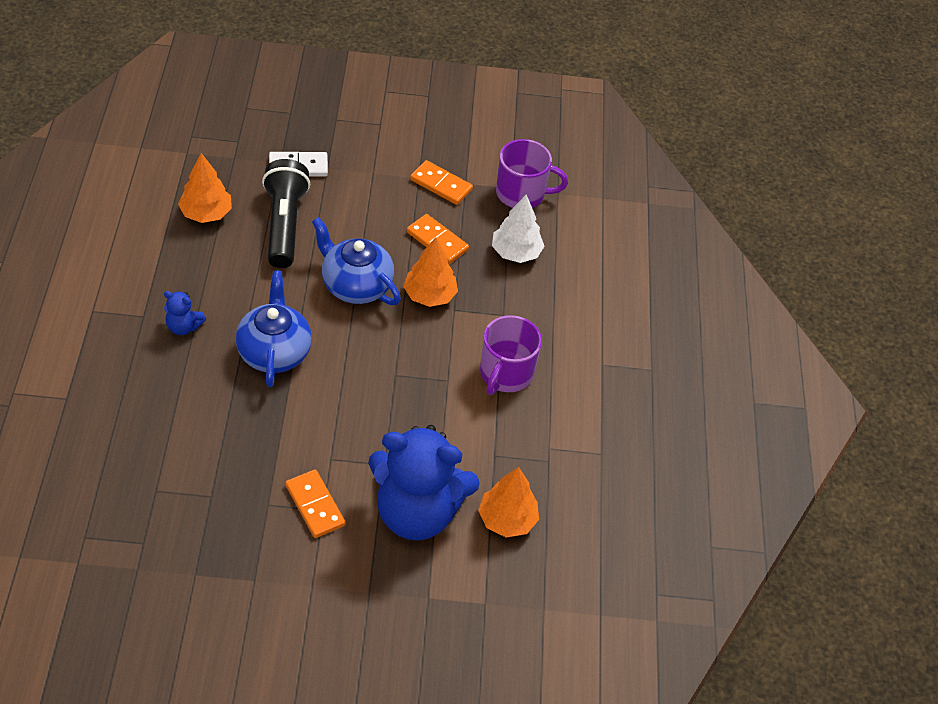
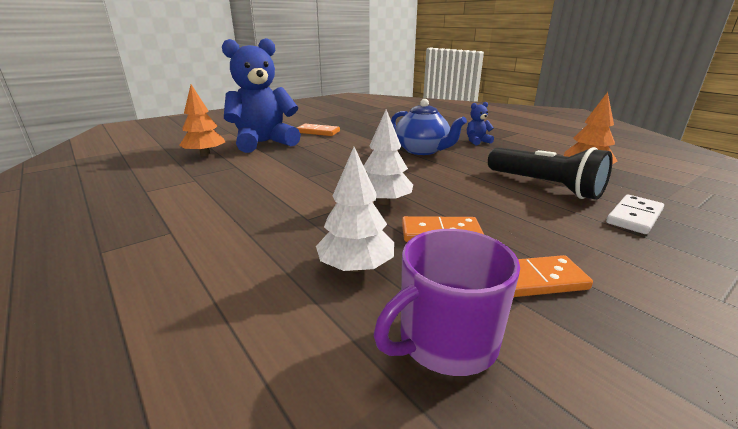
camera: 145 degrees right, 25 degrees down
(355, 285) = (440, 184): blue teapot -> none
(429, 295) = (384, 202): orange tree -> white tree
(505, 373) = (265, 193): purple mug -> none

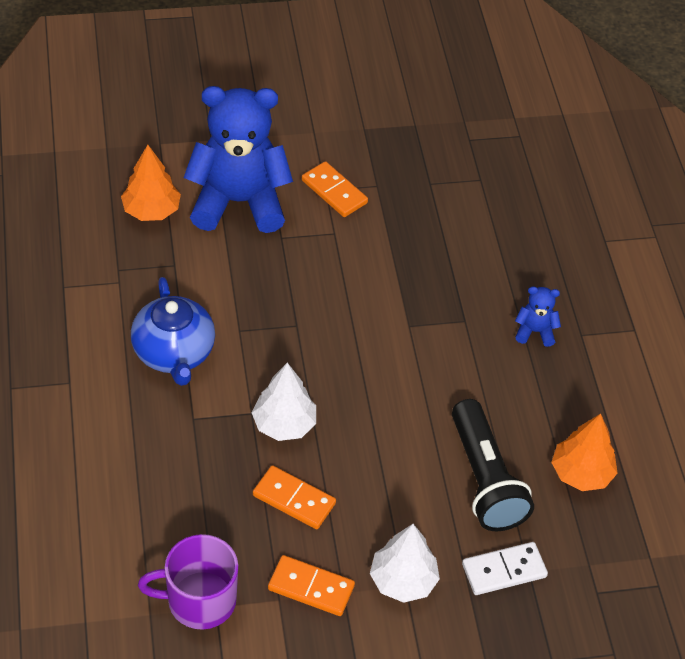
camera: 25 degrees right, 25 degrees up
(356, 267) = (192, 506): white tree -> white tree (403, 581)
(422, 150) = (431, 324): blue teapot -> blue teapot (174, 353)

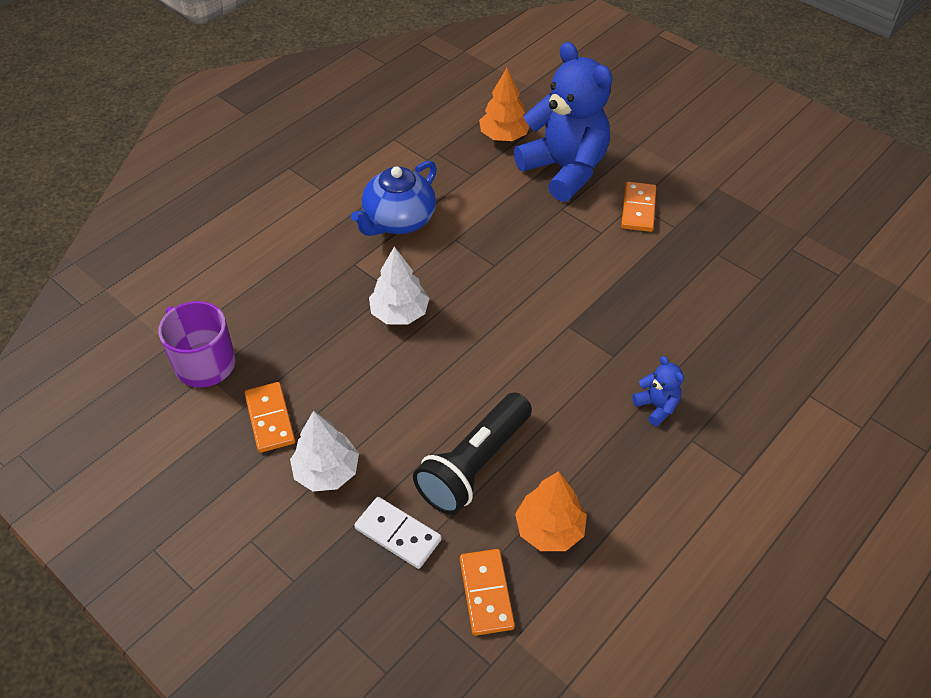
camera: 55 degrees right, 0 degrees up
(294, 499) = (339, 360): orange domino -> orange domino (486, 593)

